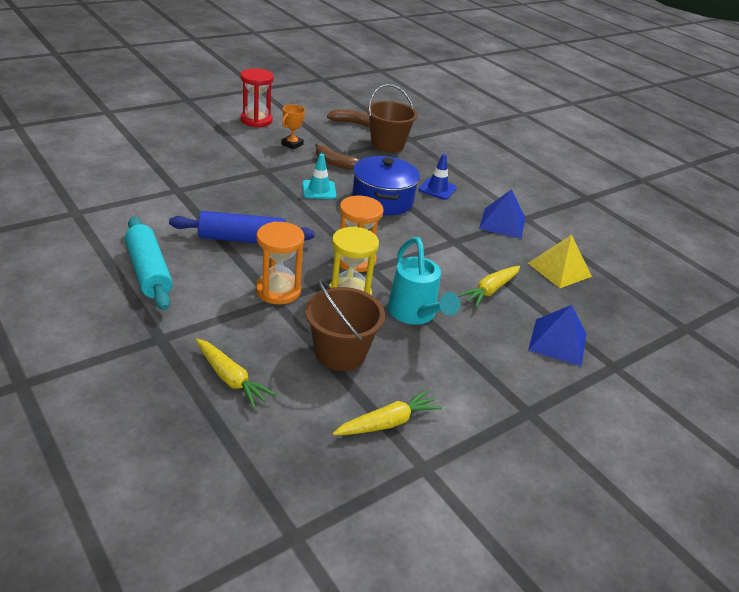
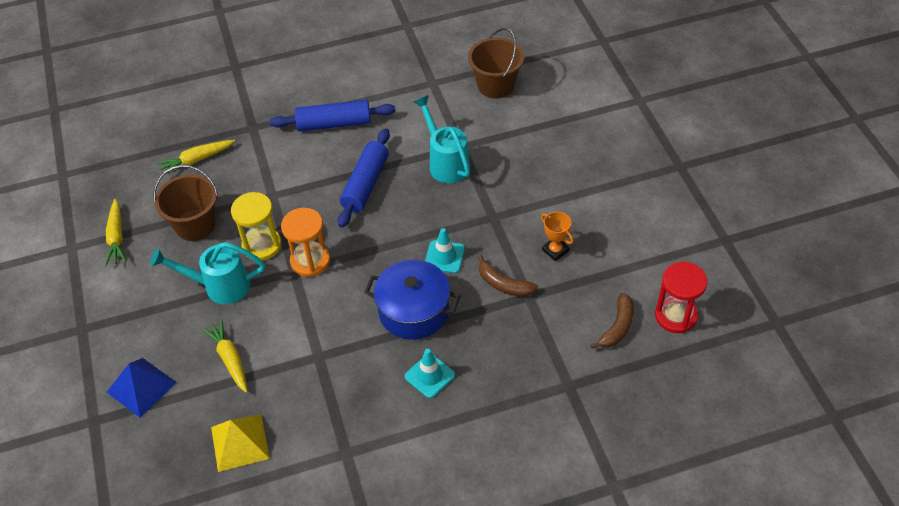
camera: 115 degrees right, 15 degrees up
(149, 272) = (334, 124): turquoise rolling pin -> blue rolling pin
(201, 197) = (445, 162): none -> turquoise watering can
(256, 120) = (621, 225): red hourglass -> red hourglass (676, 316)
(278, 291) = (284, 199): orange hourglass -> none
(335, 163) = (503, 284): brown banana -> brown banana turned 105 degrees counterclockwise
(387, 144) = (552, 353): brown bucket -> brown bucket (496, 85)
(437, 189) = (429, 376): blue traffic cone -> turquoise traffic cone
(502, 223) = (341, 420): blue pyramid -> none

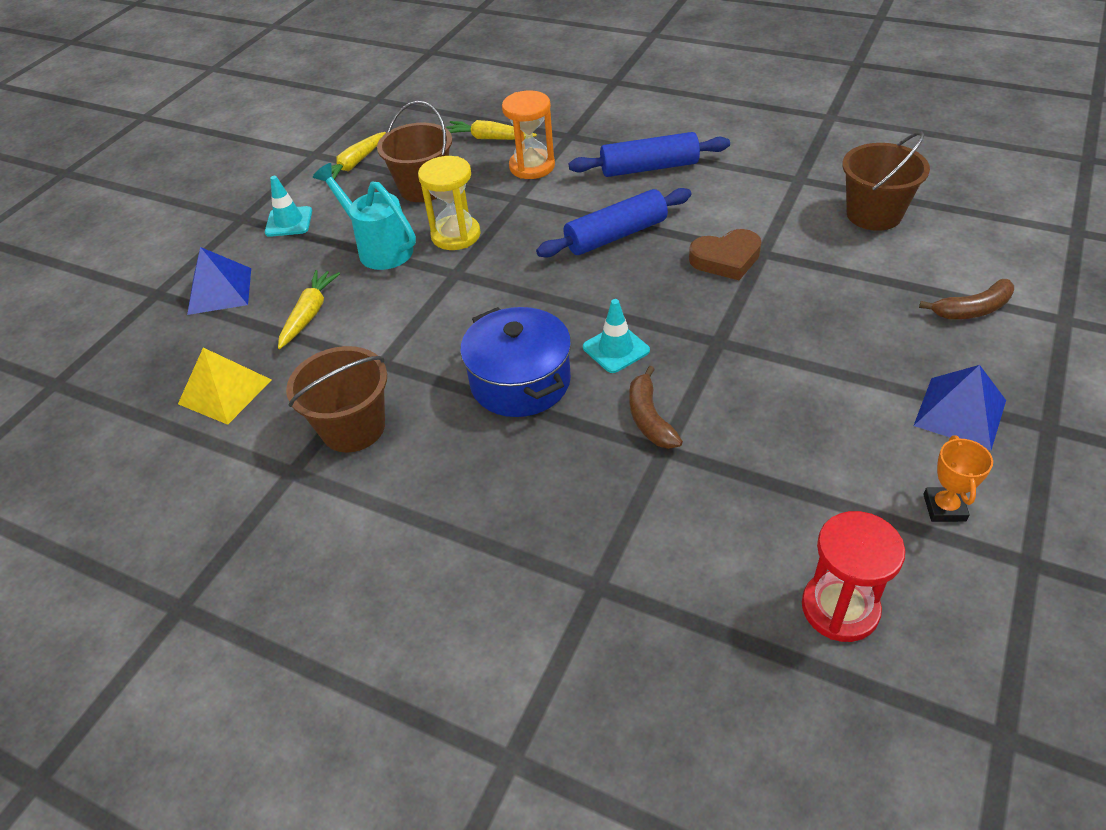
camera: 45 degrees right, 5 degrees down
(310, 261) = (480, 273): orange hourglass -> orange hourglass (532, 166)
(334, 124) = (649, 168): blue rolling pin -> blue rolling pin turned 45 degrees counterclockwise
(350, 404) = (353, 428): none -> brown bucket
(429, 376) = (458, 457): turquoise traffic cone -> turquoise traffic cone (289, 222)
(445, 162) = (726, 259): turquoise watering can -> brown heart
(555, 250) = (755, 421): orange trophy -> orange trophy (944, 508)
(617, 327) = (738, 563): brown banana -> brown banana (972, 309)
(639, 183) = (960, 413): none -> blue pyramid

